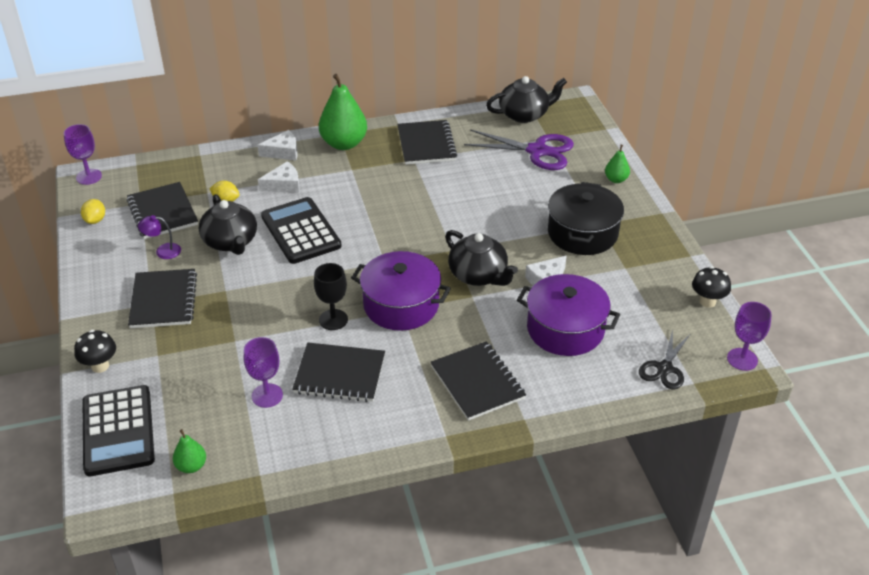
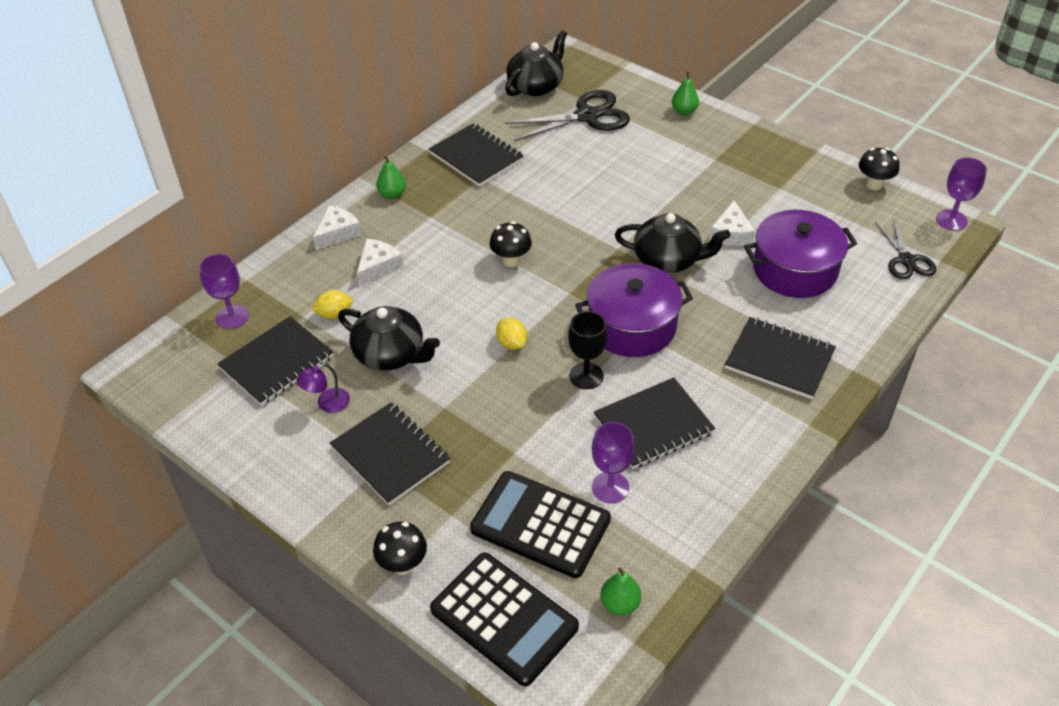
camera: 35 degrees left, 5 degrees up
(89, 177) = (139, 368): purple goblet -> purple goblet (232, 317)
(95, 220) = (206, 412): yellow lemon -> yellow lemon (511, 343)
(162, 212) = (277, 363): black notebook -> black notebook turned 75 degrees counterclockwise
(300, 231) = (452, 305): black calculator -> black calculator (540, 525)
(344, 143) = (392, 194): green pear -> green pear, size x0.50
(371, 222) = (511, 260): none -> black mushroom
(537, 151) = (587, 116): purple scissors -> black scissors
(582, 233) = (711, 174): black pot -> none

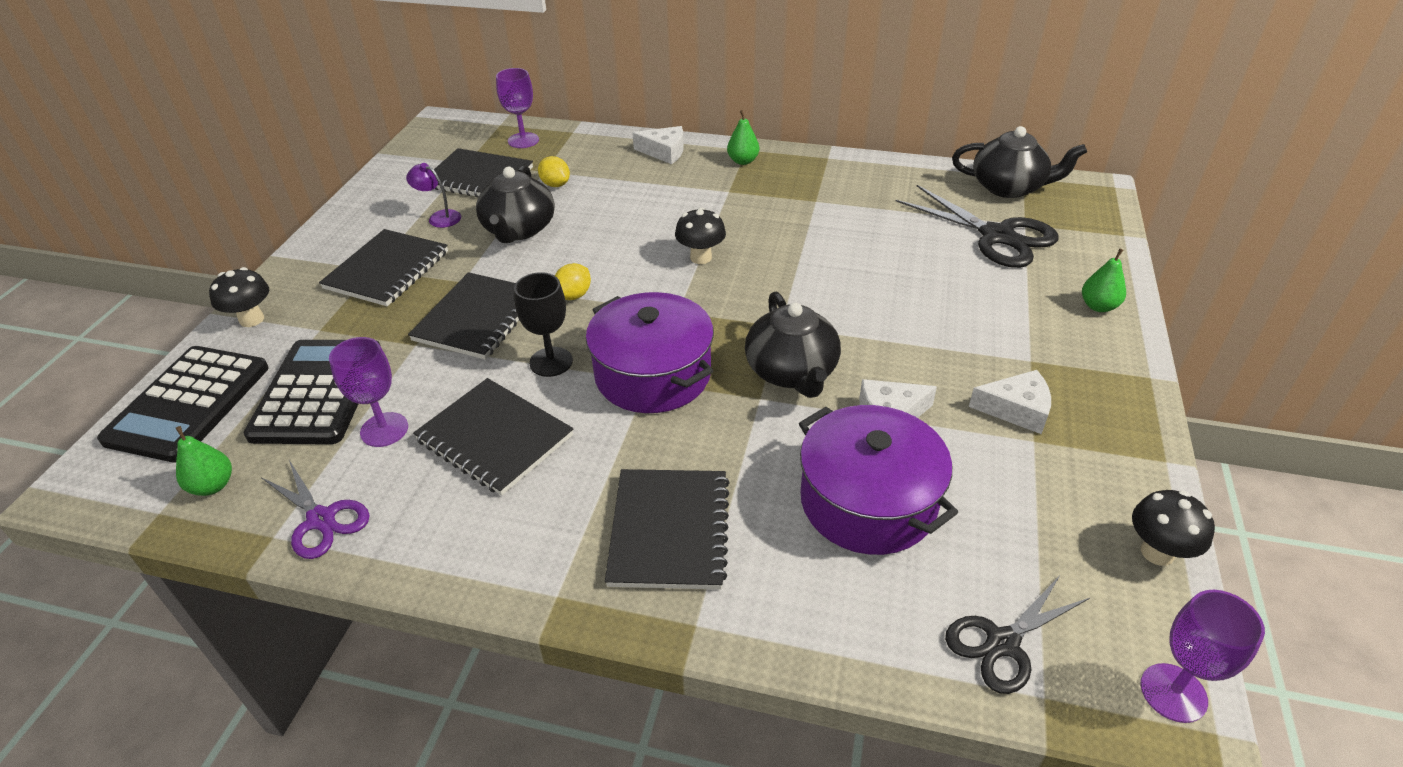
camera: 65 degrees right, 5 degrees down
(378, 266) = (634, 186): white cheese -> white cheese (1016, 409)
(476, 157) = (846, 188): black notebook -> black notebook (478, 318)
(689, 537) = (321, 519): none -> purple scissors

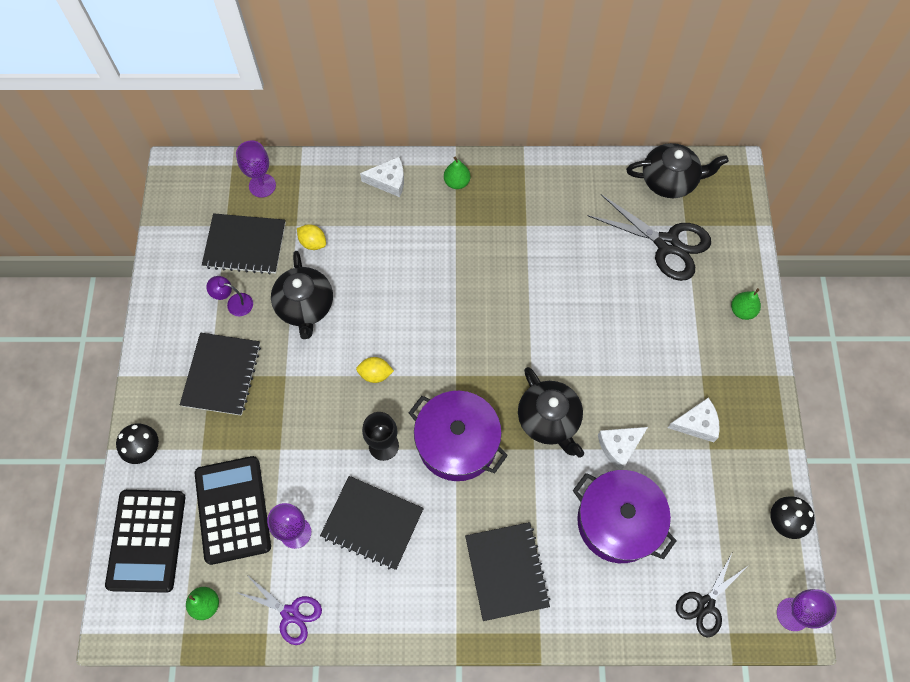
camera: 15 degrees left, 25 degrees up
(478, 318) = (314, 413): black notebook -> none
(574, 295) = (375, 374): yellow lemon -> yellow lemon turned 75 degrees clockwise
(701, 257) = (456, 312): black mushroom -> none

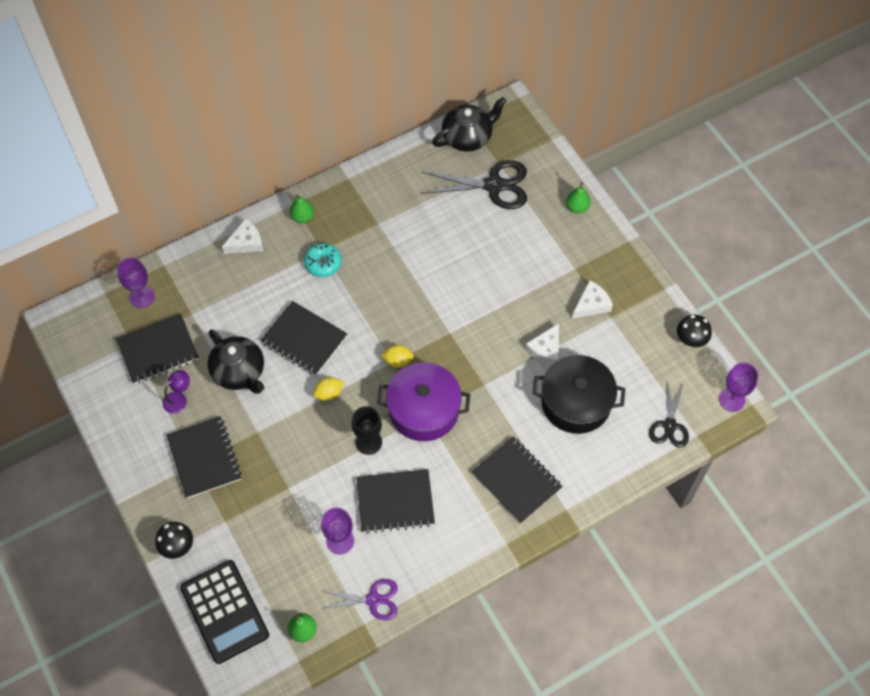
camera: 30 degrees left, 5 degrees down
(232, 510) = (279, 552): black calculator -> none
(234, 303) = (179, 399): purple lamp -> purple lamp turned 150 degrees clockwise
(313, 243) = (214, 320): yellow lemon -> yellow lemon (398, 361)
(384, 306) = (304, 340): none -> black notebook
(449, 238) = (323, 263): none -> turquoise donut
(549, 420) = (483, 358): black teapot -> none
(618, 521) = (576, 402): purple pot -> black pot

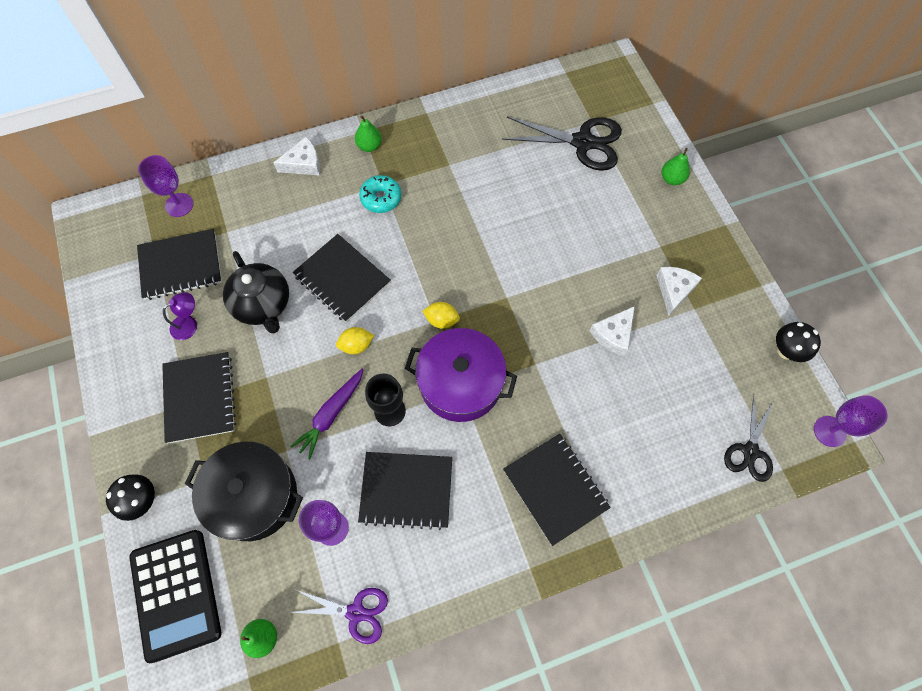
camera: 10 degrees right, 5 degrees up
(319, 453) = (331, 415): none -> purple carrot
(468, 137) = (563, 88): black teapot -> none
(576, 402) = (640, 404): black pot -> black pot (254, 496)
(591, 304) = (674, 290): white cheese -> white cheese turned 45 degrees counterclockwise

